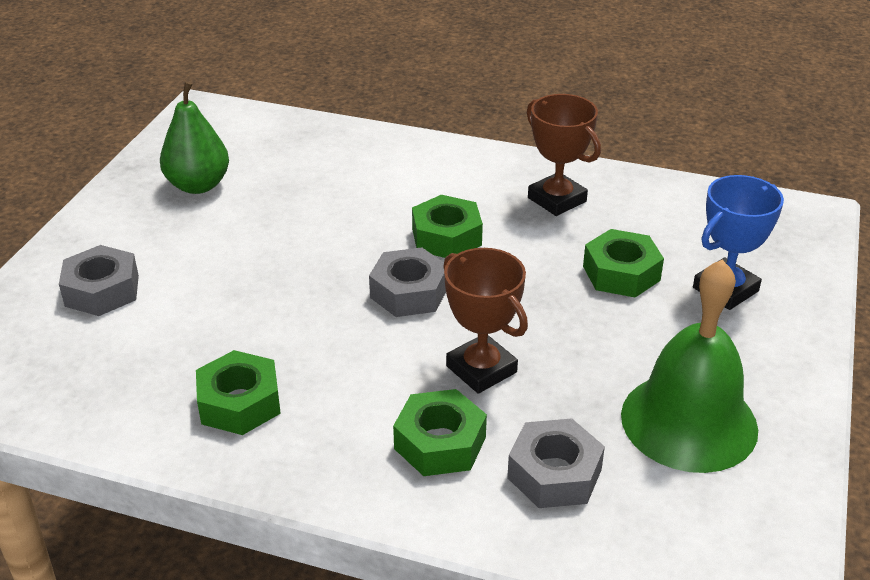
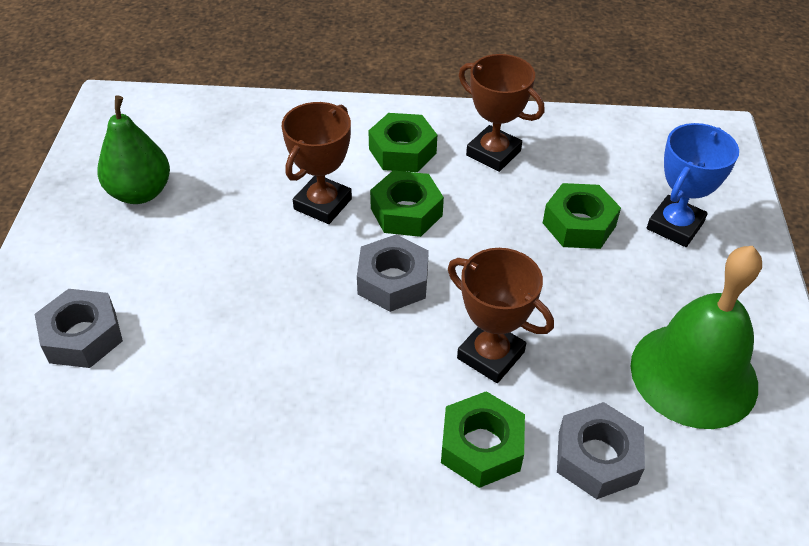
camera: 15 degrees left, 10 degrees up
(239, 403) = (272, 442): green nut -> green nut (402, 151)
(366, 219) = (323, 204): none -> brown trophy

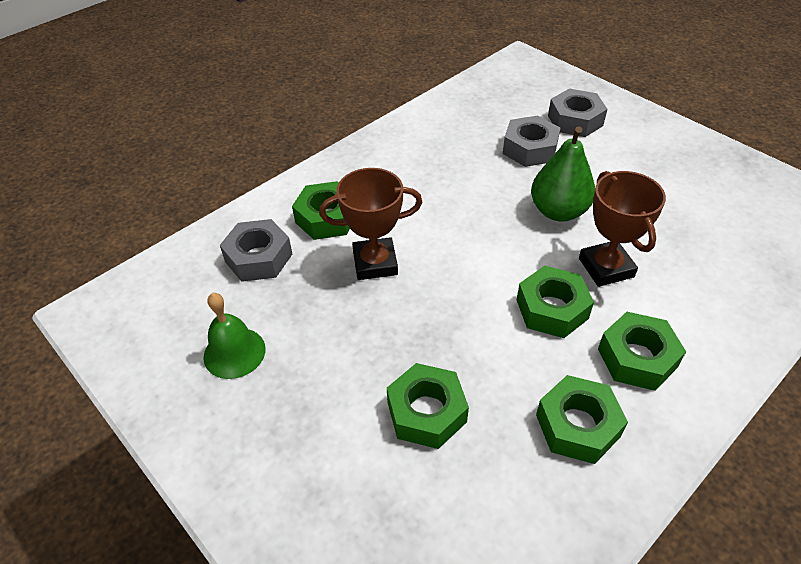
camera: 135 degrees right, 0 degrees up
(140, 193) = (701, 186): green pear -> green pear (558, 211)
(393, 281) = (487, 257): grey nut -> grey nut (530, 149)
(493, 153) = (577, 425): brown trophy -> green nut
(675, 226) = (348, 488): blue trophy -> none
(693, 374) = (234, 352): green bell -> green bell, size x0.55

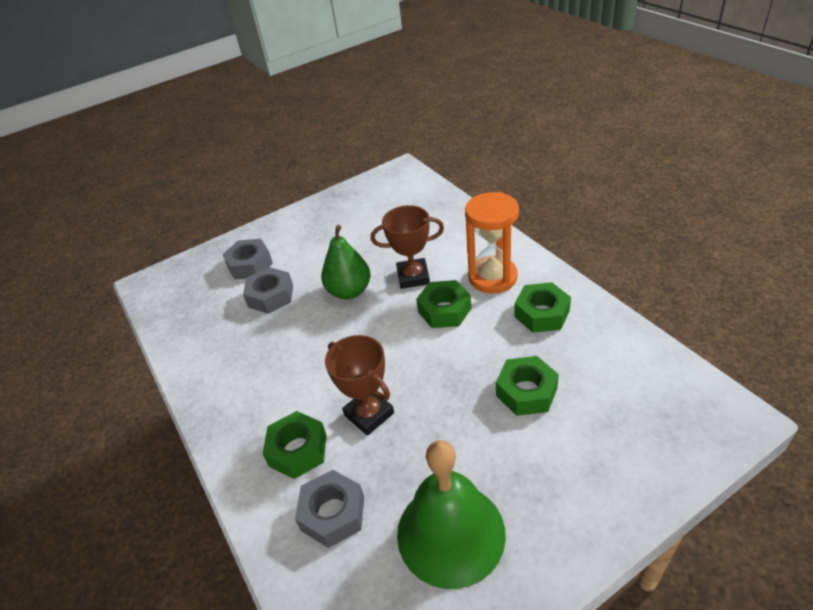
camera: 75 degrees left, 5 degrees down
(234, 352) = (450, 533): green bell -> green bell, size x1.83
(375, 263) = (369, 414): brown trophy -> brown trophy turned 45 degrees counterclockwise
(637, 358) = (492, 277): green nut -> orange hourglass

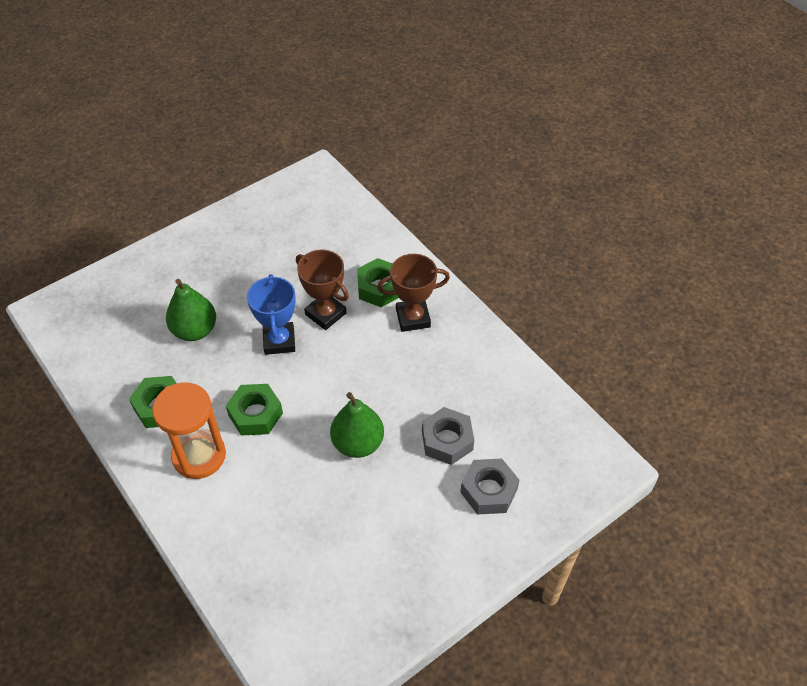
camera: 170 degrees right, 10 degrees up
(332, 513) = (345, 249): grey nut -> none
(413, 277) = (287, 461): brown trophy -> brown trophy (413, 318)
(424, 381) = (279, 341): none -> blue trophy
(450, 533) = (266, 240): green bell -> none
(526, 392) = (195, 330): green nut -> green pear

